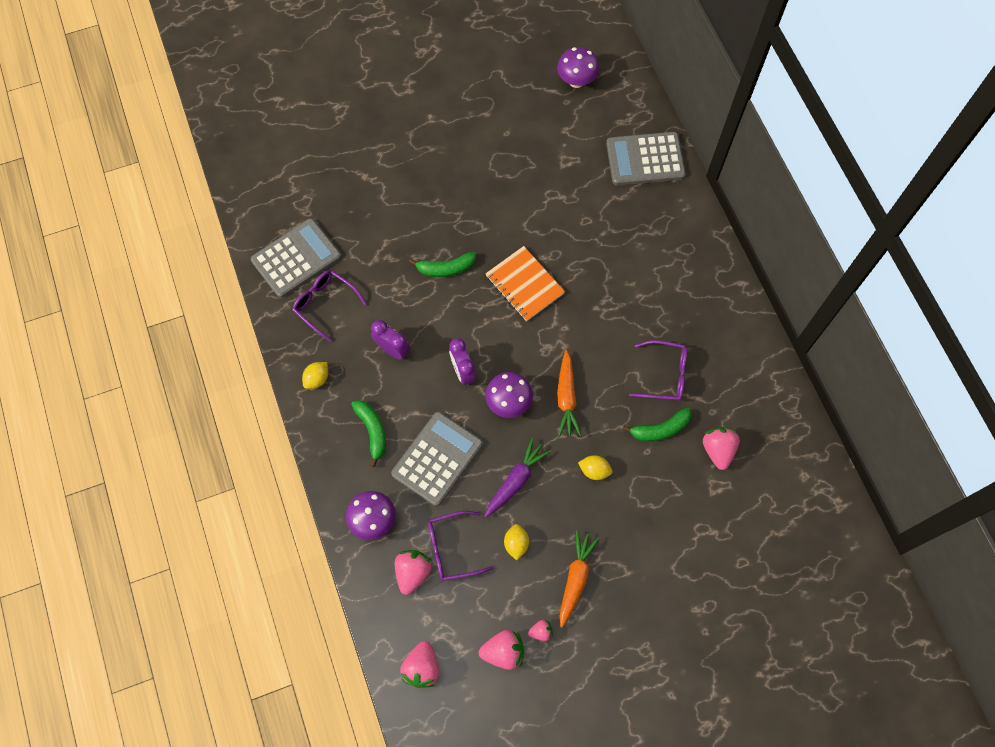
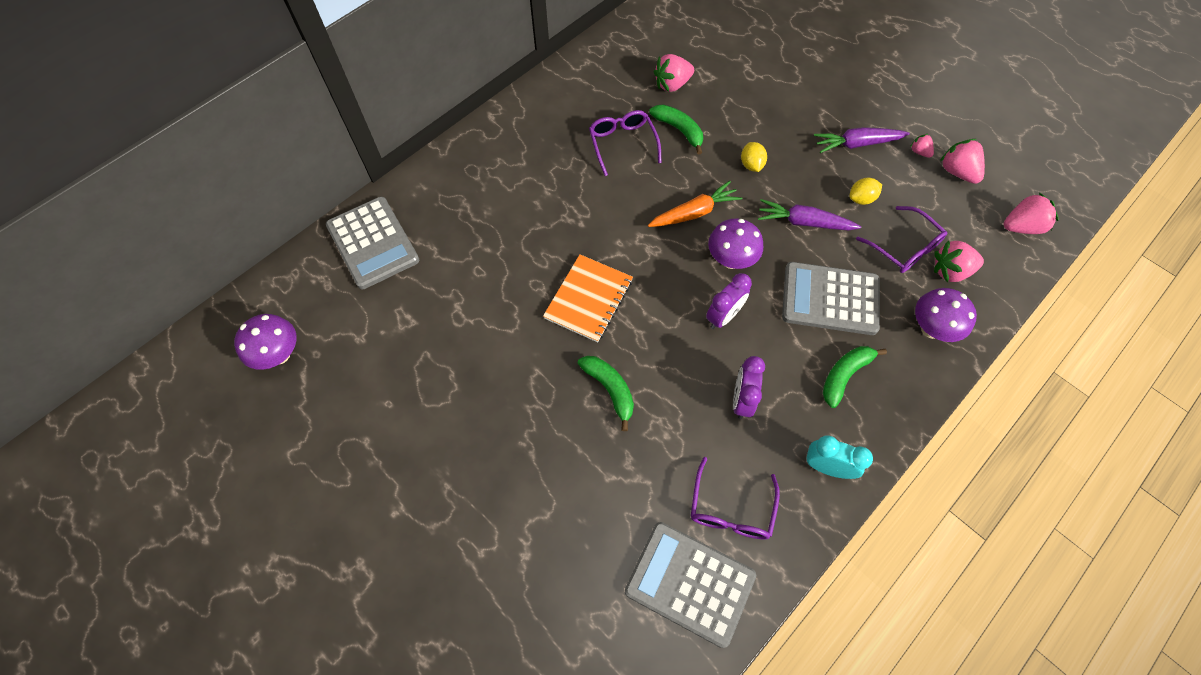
camera: 115 degrees left, 5 degrees down
(317, 379) = (826, 467): yellow lemon -> turquoise clock
(575, 579) = (857, 144): orange carrot -> purple carrot

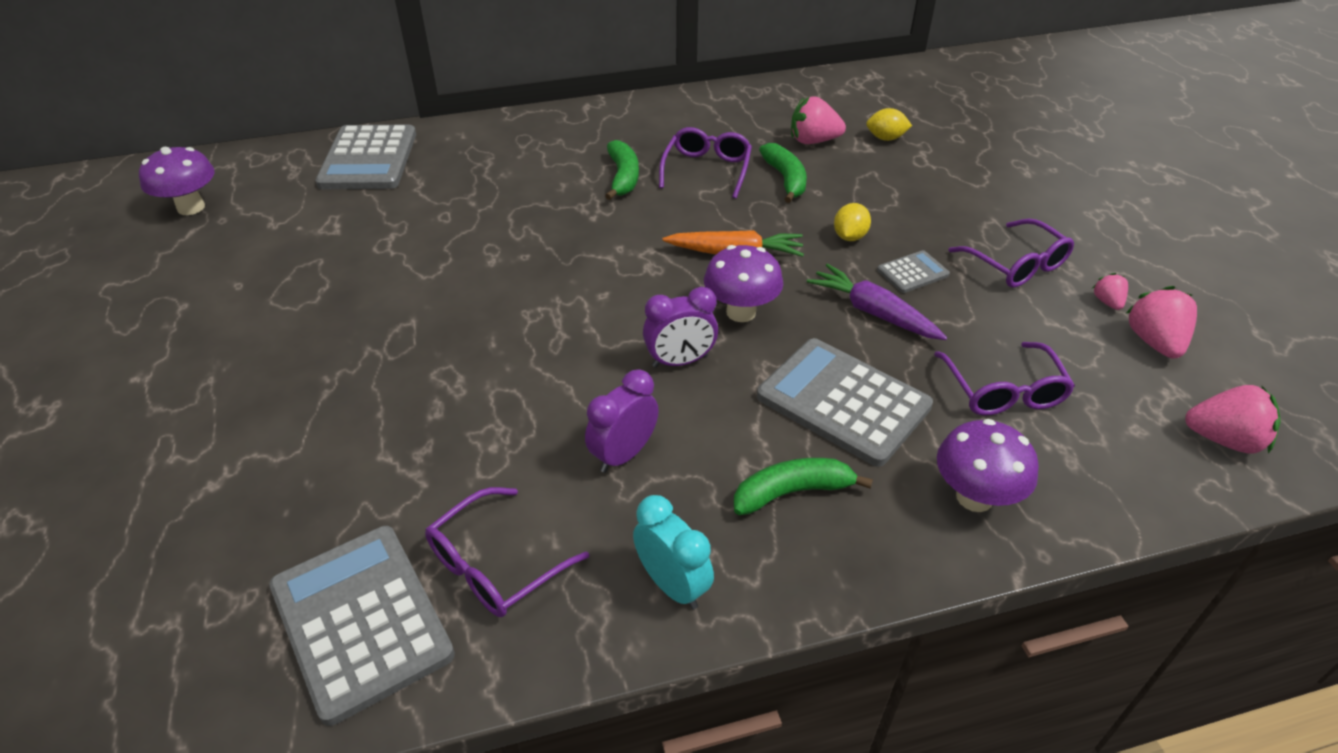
camera: 30 degrees right, 20 degrees down
(588, 299) = (534, 282): orange notebook -> none
(610, 389) = (473, 372): green banana -> green banana (623, 177)
(805, 178) = (912, 272): none -> grey calculator
(857, 144) = (1016, 265): purple carrot -> purple glasses
(861, 199) = (977, 318): yellow lemon -> yellow lemon (885, 138)
(950, 271) = (1059, 444): pink strawberry -> none

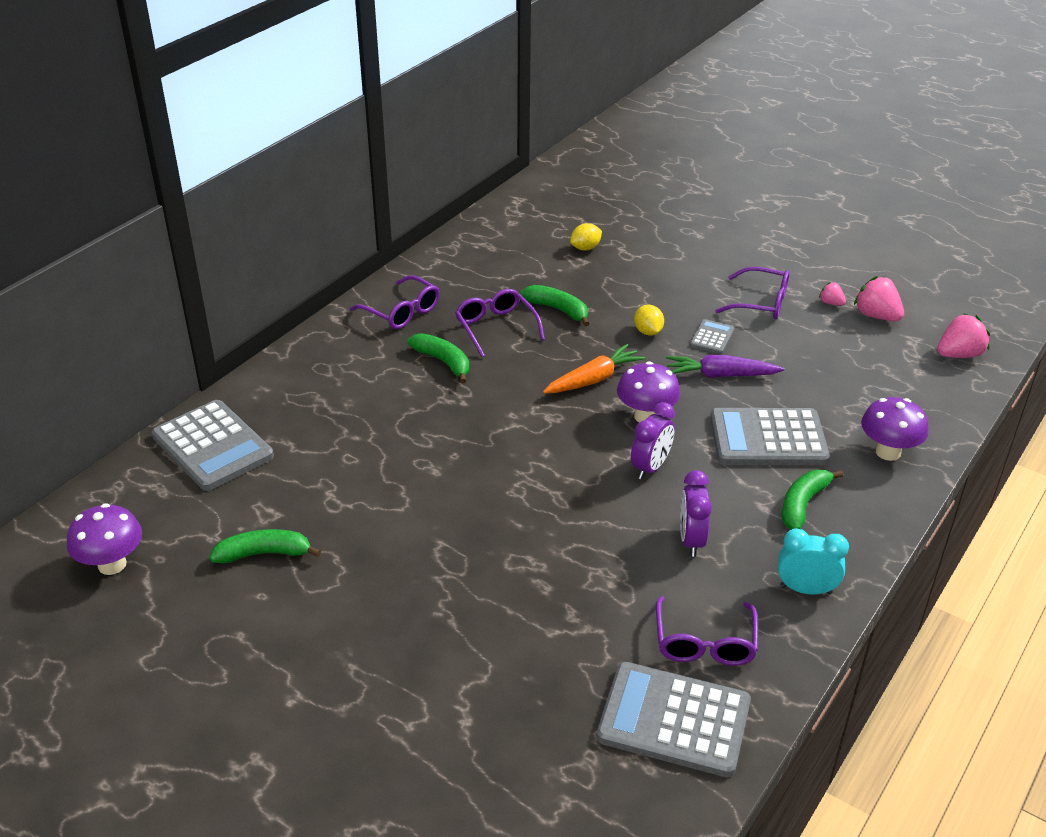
camera: 40 degrees left, 5 degrees down
(285, 255) = (264, 553): none -> green banana
(813, 141) = (540, 271): pink strawberry -> none
(1003, 391) = (838, 385): purple glasses -> purple glasses (402, 312)

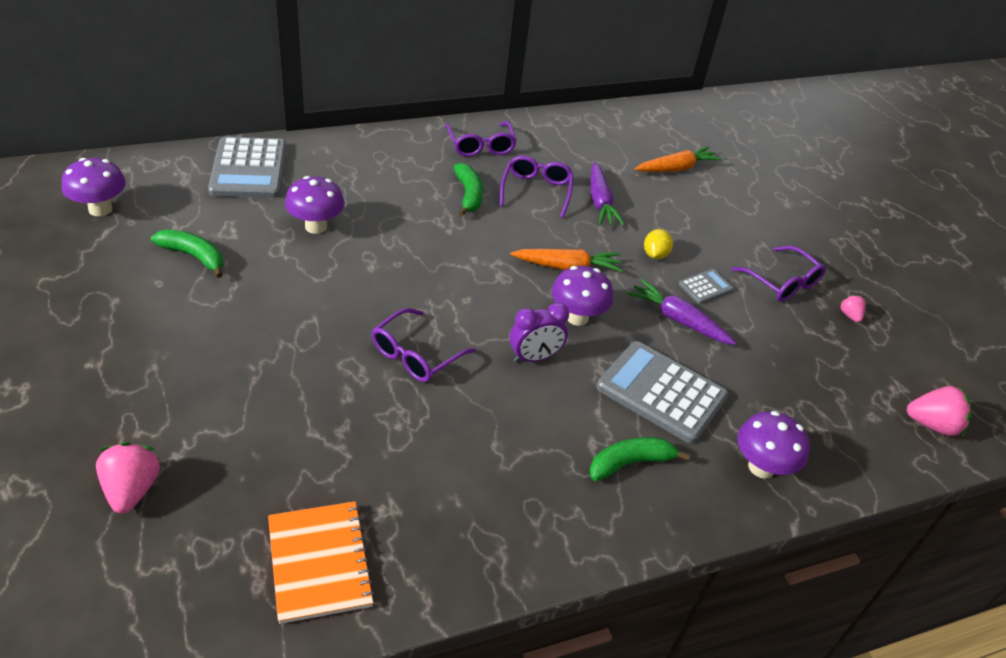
camera: 30 degrees right, 5 degrees up
(343, 463) = (316, 226): none -> purple mushroom
(558, 309) = (600, 202): green banana -> purple carrot
(585, 248) = (676, 168): yellow lemon -> orange carrot
(674, 720) = (319, 562): grey calculator -> orange notebook
(691, 540) = (500, 433): purple clock -> none
(705, 643) = (415, 519): purple glasses -> purple glasses (415, 355)
(805, 589) = (550, 533): turquoise clock -> none
(876, 316) = (883, 348): pink strawberry -> pink strawberry (132, 489)

